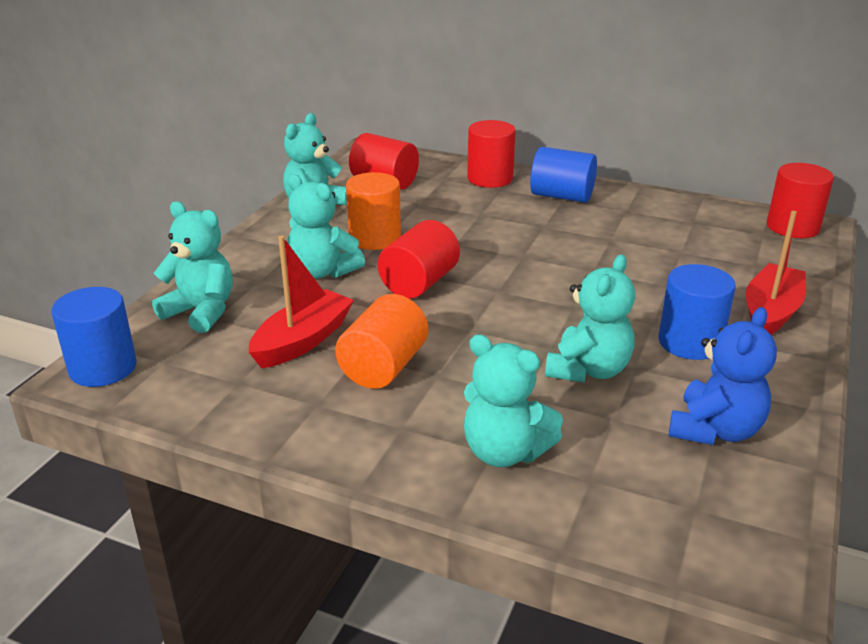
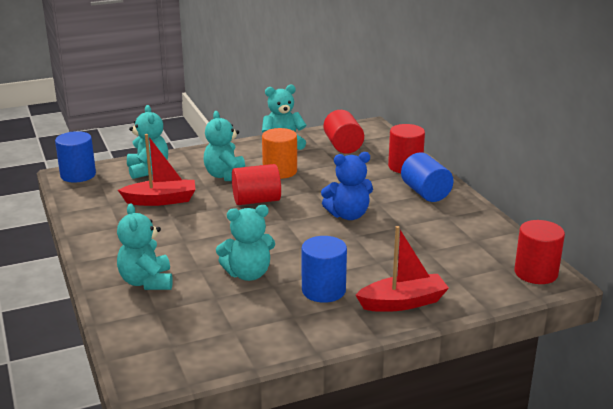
camera: 45 degrees right, 5 degrees down
(383, 367) = (169, 226): orange cylinder -> none
(715, 430) = (247, 327): blue teddy bear -> blue teddy bear (348, 215)

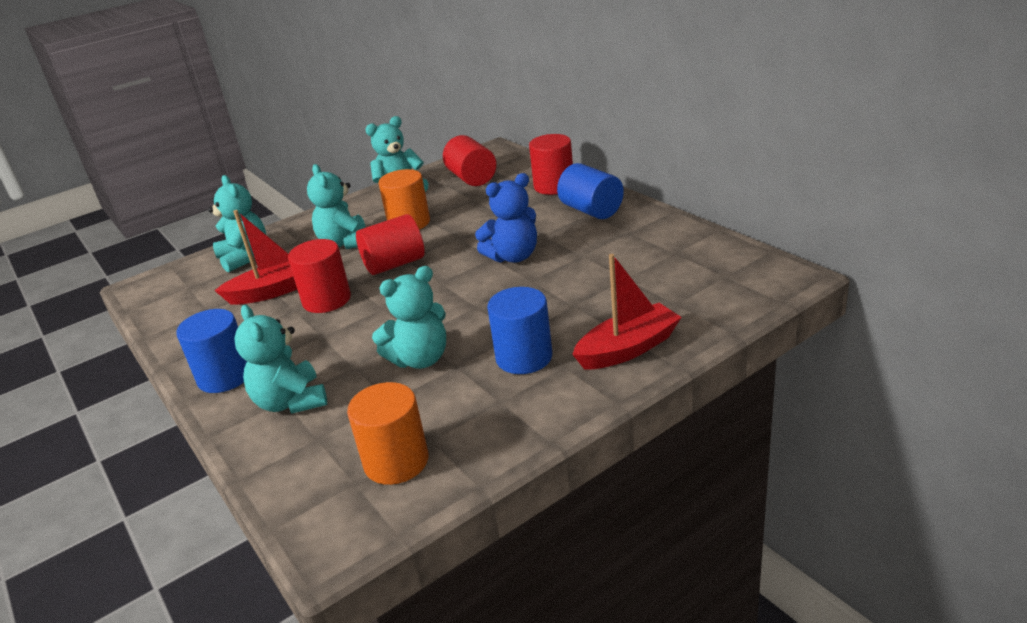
camera: 10 degrees left, 5 degrees up
(78, 175) = (155, 283): blue cylinder -> blue cylinder (225, 376)
(204, 339) = (396, 462): none -> orange cylinder
(536, 273) = (764, 274): red cylinder -> red cylinder (327, 300)

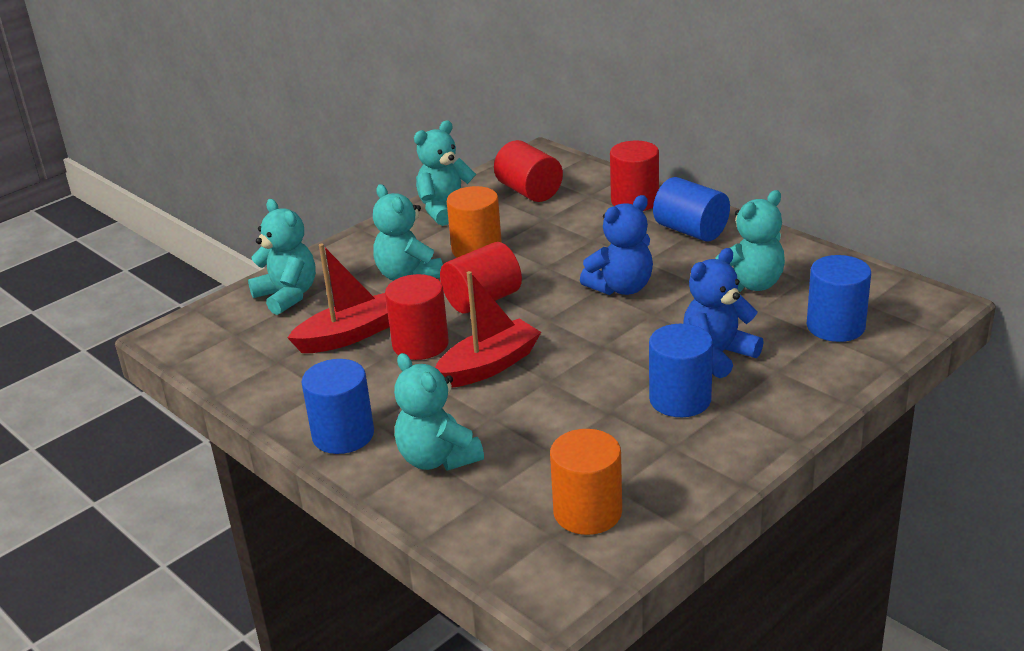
camera: 10 degrees left, 0 degrees up
(420, 359) = (564, 406): turquoise teddy bear -> turquoise teddy bear (750, 284)
(573, 318) = (717, 355): none -> blue teddy bear
(628, 349) = (789, 386): red boat -> red boat (489, 366)
(690, 295) = (835, 326): none -> blue cylinder

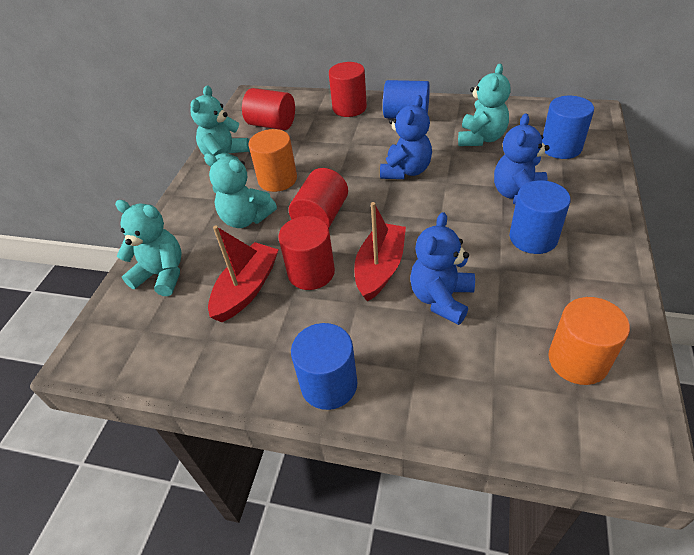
camera: 30 degrees left, 15 degrees up
(437, 458) = (424, 369): turquoise teddy bear -> none
(518, 413) = (441, 298): none -> blue teddy bear

